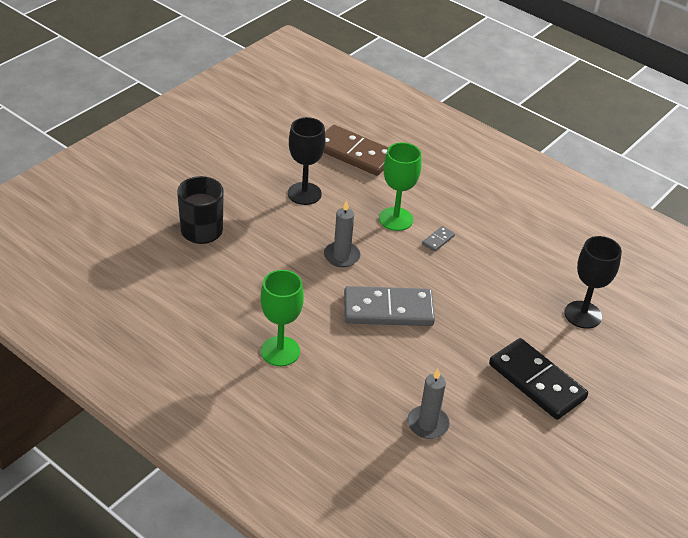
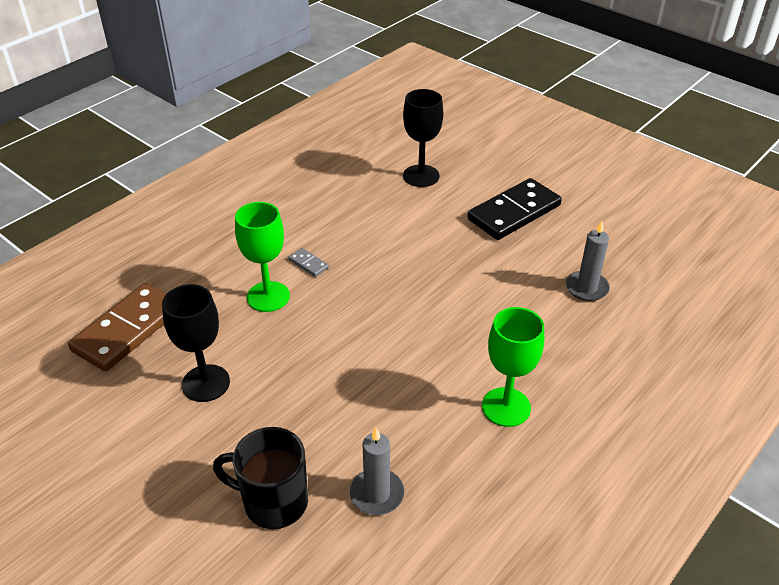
camera: 85 degrees left, 0 degrees up
(341, 256) = (334, 347): grey candle -> grey candle (377, 494)
(388, 309) = (425, 310): grey domino -> none

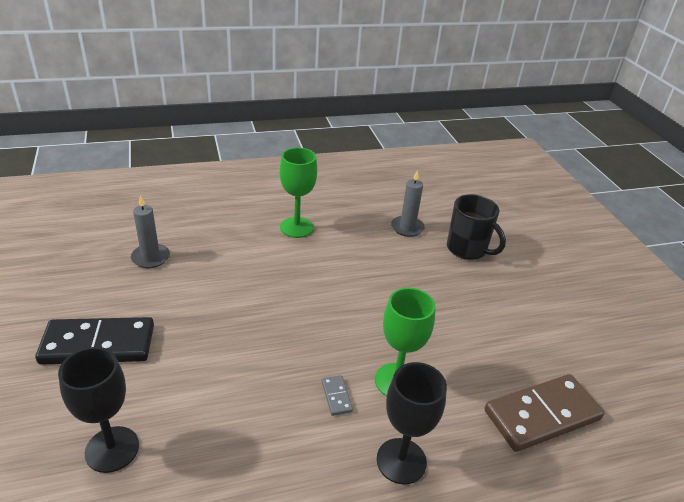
camera: 150 degrees left, 5 degrees down
(206, 383) = (484, 333): black goblet -> black goblet (401, 461)

